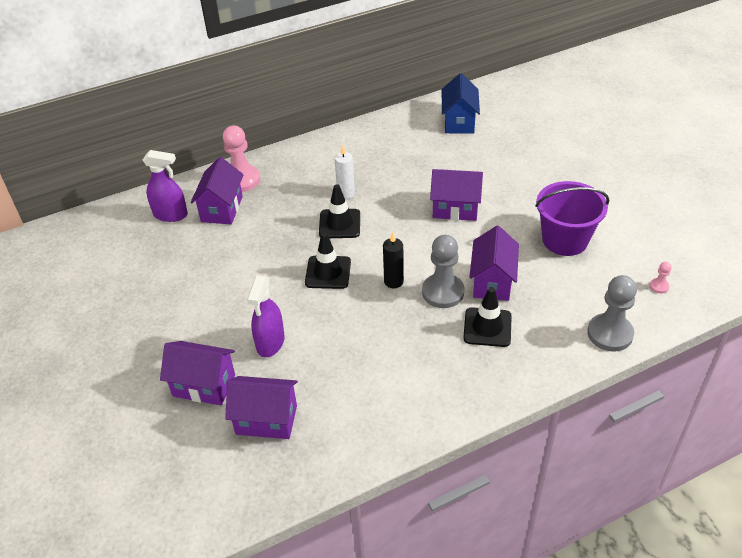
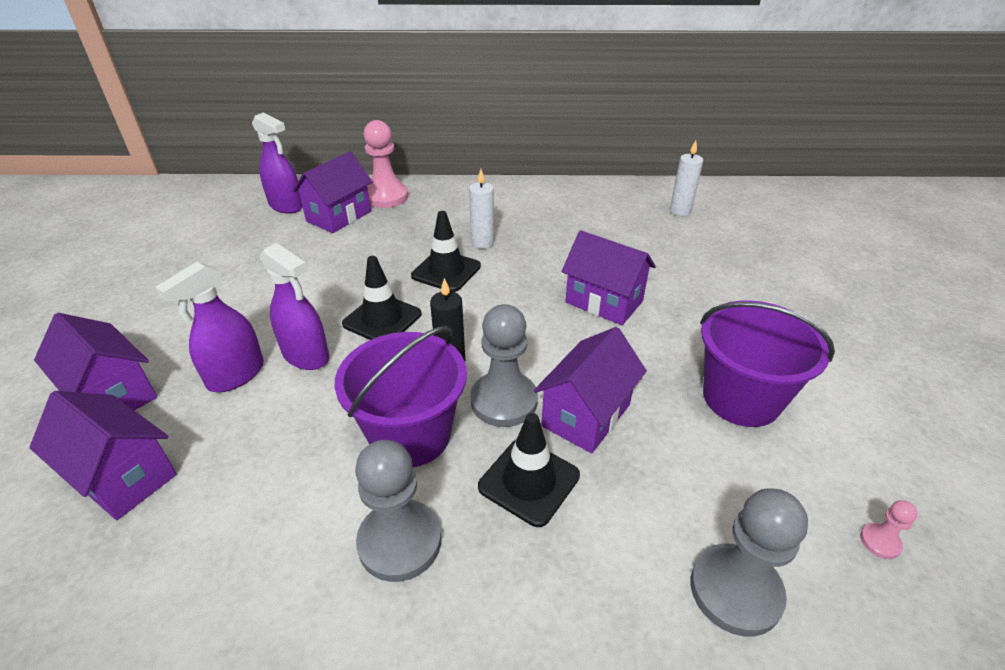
camera: 25 degrees right, 5 degrees down
(302, 314) = (306, 355): none -> purple spray bottle
(407, 331) = (410, 435): none -> purple bucket
(446, 381) = (400, 542): none -> grey pawn
(459, 122) = (680, 211): blue house -> white candle

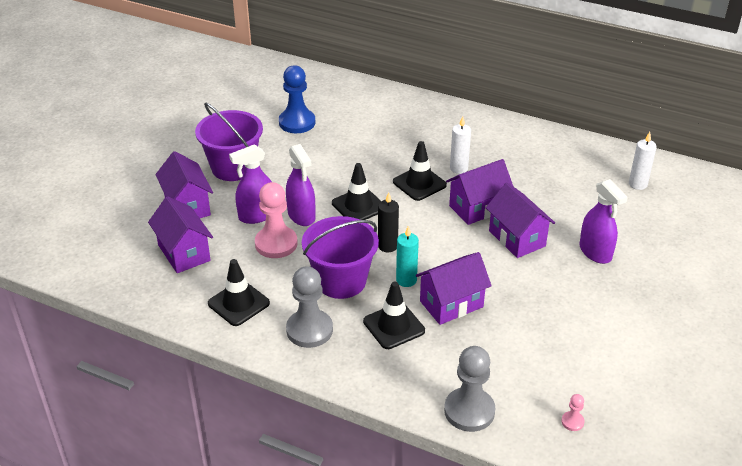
camera: 25 degrees right, 0 degrees up
(251, 241) = (297, 122): none -> blue pawn
(253, 538) = (238, 303): none -> black traffic cone
(286, 206) = (331, 98): purple spray bottle -> purple spray bottle (595, 252)
(339, 216) = (365, 117): purple house -> purple house (477, 208)
(386, 197) = (408, 109): pink pawn -> pink pawn (276, 244)
(504, 401) = (406, 280): grey pawn -> turquoise candle
(741, 398) = (560, 327): purple bucket -> purple bucket (233, 167)

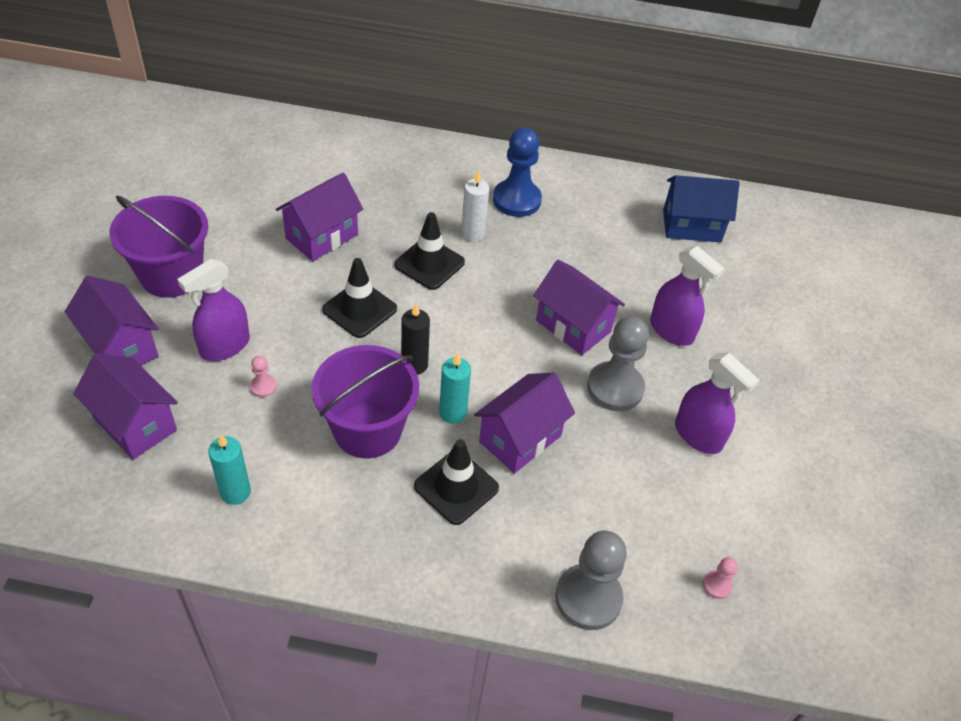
camera: 20 degrees left, 10 degrees up
(238, 303) = (235, 492): black traffic cone -> turquoise candle
(276, 244) = (263, 387): pink pawn -> pink pawn, size x0.44
(297, 122) = (242, 193): blue pawn -> blue pawn (516, 200)
(301, 215) = (287, 337): purple spray bottle -> purple spray bottle (698, 435)
(309, 330) = (345, 516): grey pawn -> grey pawn (615, 388)
(477, 208) = (512, 289): purple house -> purple house (322, 236)
(637, 184) = (691, 226): white candle -> blue house

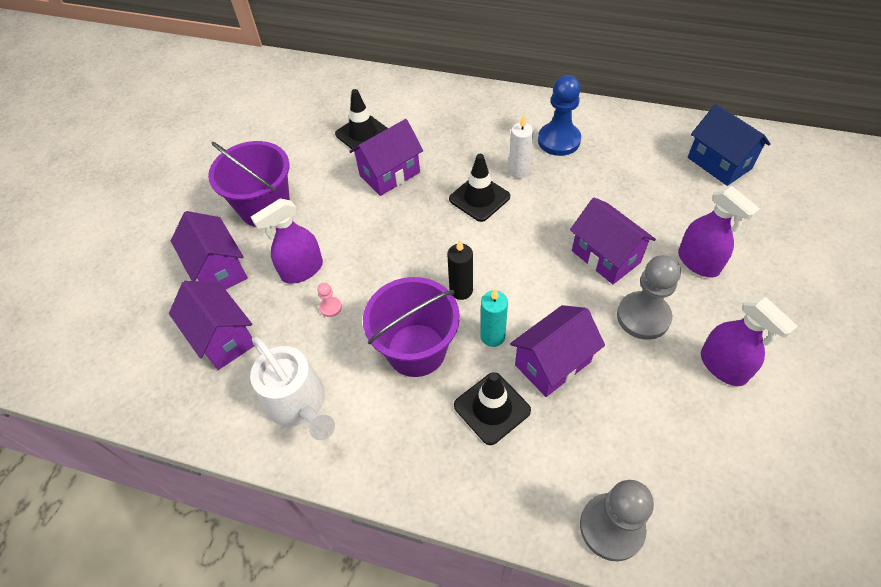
camera: 15 degrees right, 5 degrees up
(235, 492) = (299, 404): turquoise candle -> white watering can
(359, 309) = (417, 239): black traffic cone -> black traffic cone (363, 134)
(691, 226) = (719, 163): blue house -> blue house turned 45 degrees clockwise
(717, 585) = (740, 523): pink pawn -> none

